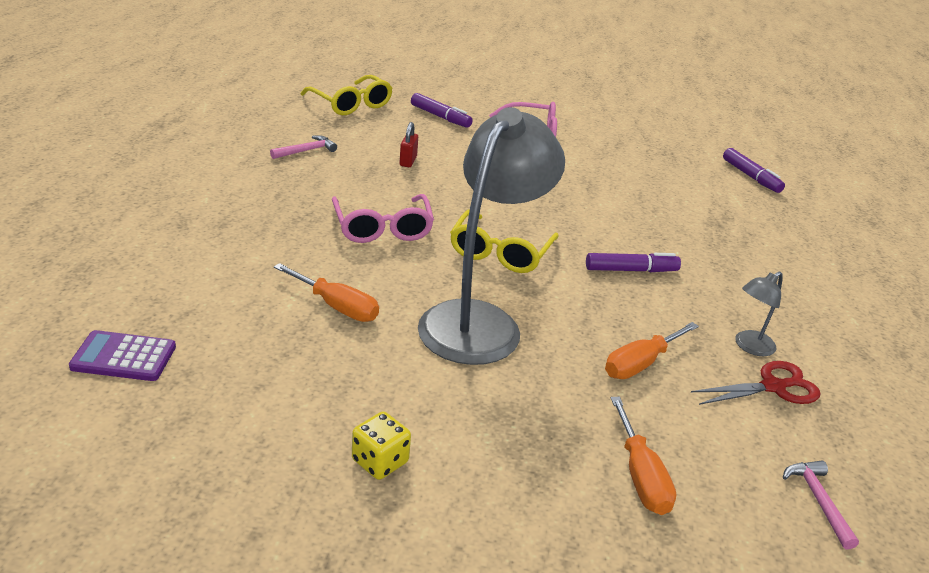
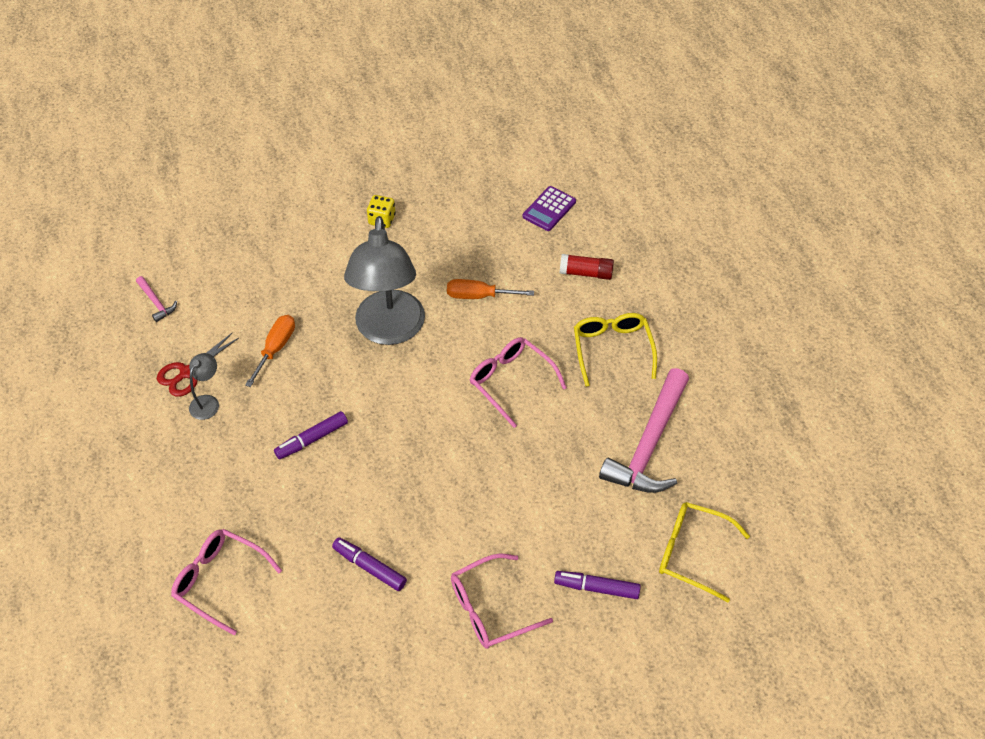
camera: 155 degrees right, 20 degrees up
(124, 357) = (549, 209): purple calculator -> purple calculator turned 150 degrees clockwise
(184, 272) = (586, 273): none -> red glue stick
(306, 151) = (649, 444): pink hammer -> pink hammer, size x2.33
(408, 161) = (562, 482): red padlock -> none
(500, 252) = (414, 404): yellow glasses -> yellow glasses (612, 349)
(640, 476) = (253, 272): orange screwdriver -> none
(751, 177) = (239, 675): purple marker -> purple marker (369, 567)
(759, 222) = (220, 581): none -> pink glasses

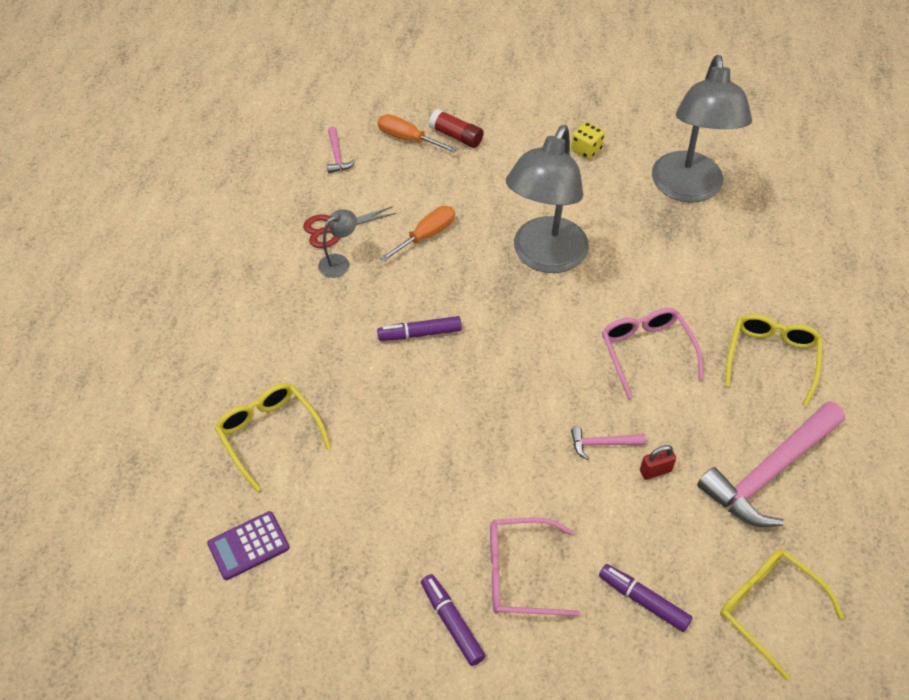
camera: 25 degrees right, 0 degrees up
(220, 581) = (269, 434): pink glasses -> yellow glasses
(369, 567) = (417, 480): purple marker -> purple marker (452, 622)
(478, 296) = (651, 255): orange screwdriver -> orange screwdriver (407, 138)
(484, 226) = (688, 189): none -> grey lamp
(509, 474) = (602, 444): none -> pink hammer
(549, 209) = (764, 194): purple calculator -> purple calculator (248, 546)
(561, 479) = (655, 471): none -> red padlock
(586, 273) = (776, 271): red glue stick -> red glue stick (456, 136)

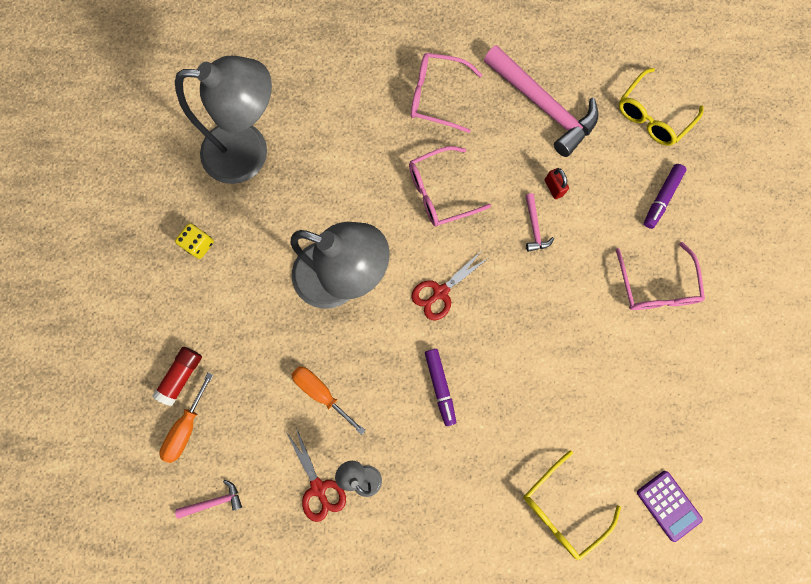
camera: 95 degrees left, 25 degrees up
(452, 622) = (702, 334): purple marker -> none
(525, 342) = (440, 292): none -> red scissors
(771, 358) = (437, 96): yellow glasses -> pink glasses

